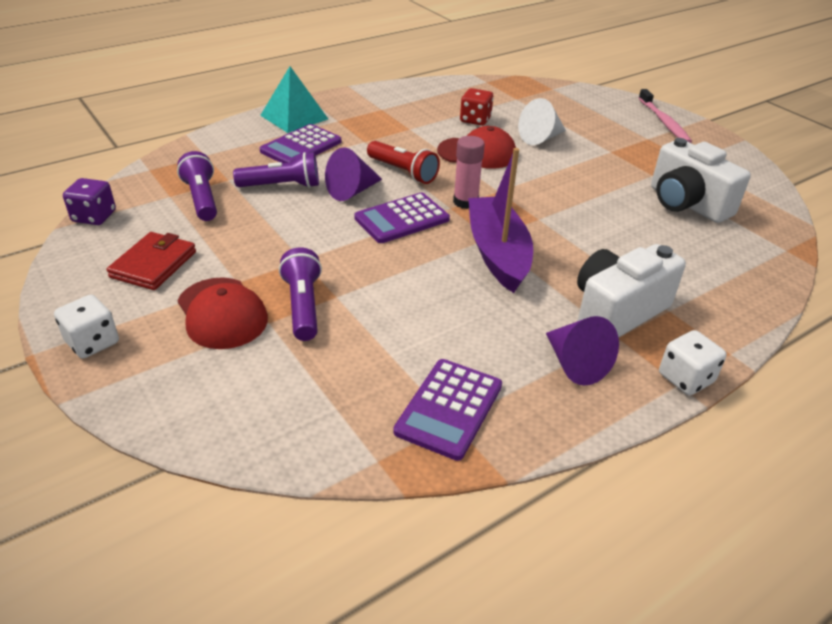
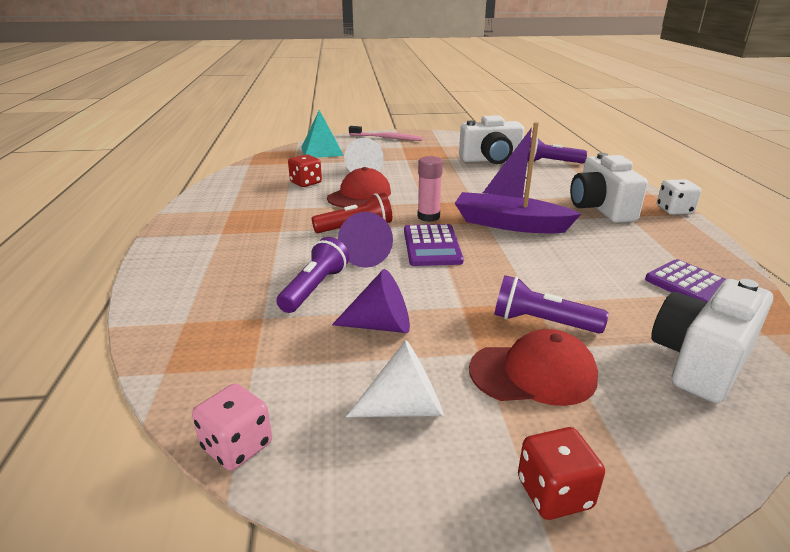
camera: 60 degrees left, 10 degrees down
(93, 342) = (554, 493): white dice -> red dice
(94, 216) = (237, 446): purple dice -> pink dice
(154, 264) = (405, 407): red wallet -> white cone
(202, 199) = (287, 343): purple flashlight -> purple flashlight (551, 162)
(293, 410) = (700, 361): none -> white camera
(294, 117) = (179, 251): turquoise pyramid -> turquoise pyramid (322, 151)
(301, 146) = (248, 261): purple calculator -> none
(575, 364) = (654, 235): purple cone -> purple cone (381, 325)

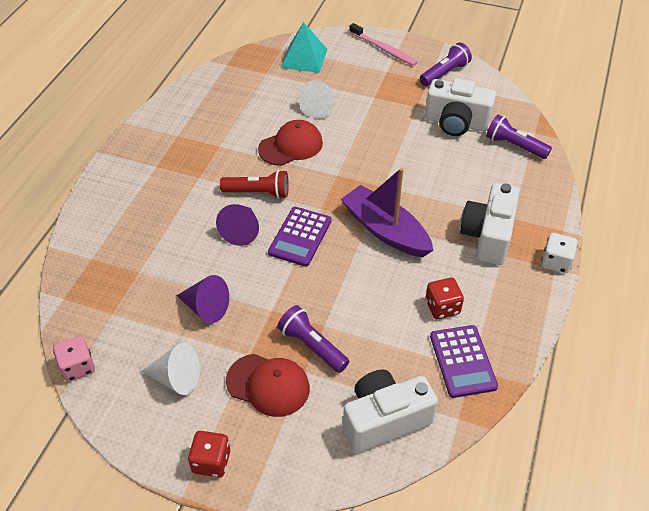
camera: 25 degrees right, 20 degrees up
(306, 183) = (257, 112): red dice -> red dice (442, 307)
(315, 288) = (186, 255): purple flashlight -> purple flashlight (444, 73)
(428, 217) = (326, 197): pink glue stick -> none

